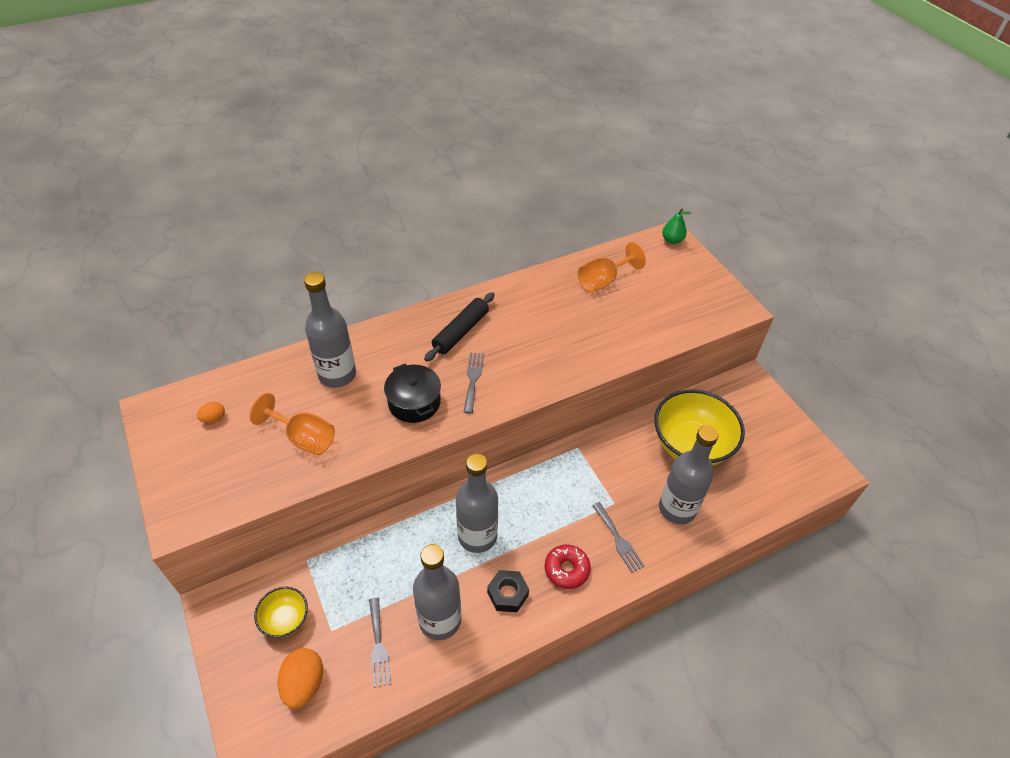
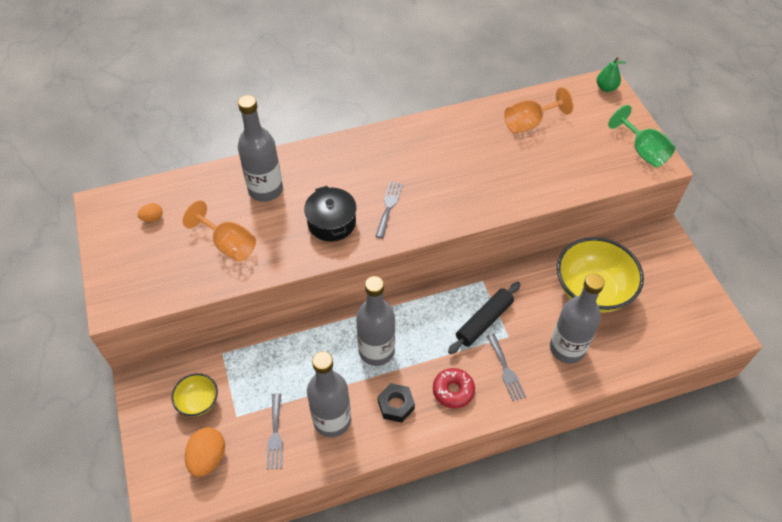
camera: 10 degrees right, 5 degrees up
(460, 332) = (384, 160): black rolling pin -> black rolling pin (484, 321)
(720, 298) = (643, 151): none -> green goblet

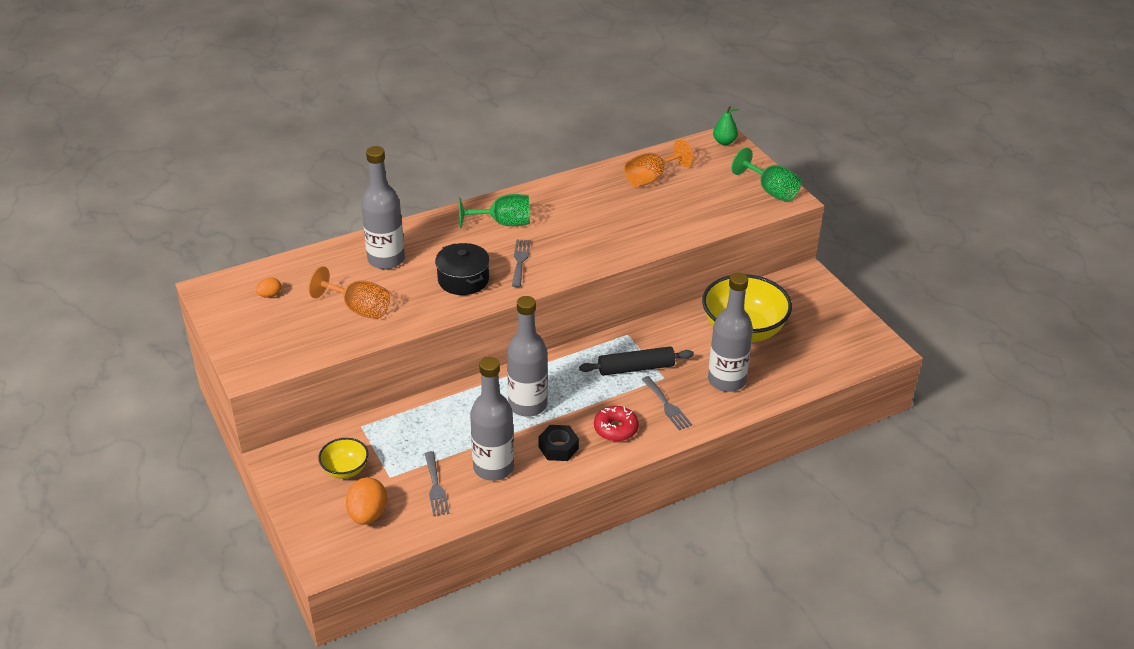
camera: 10 degrees left, 15 degrees down
(381, 160) = (503, 223): none -> green goblet
(484, 321) = (636, 368): black rolling pin -> black rolling pin turned 45 degrees clockwise

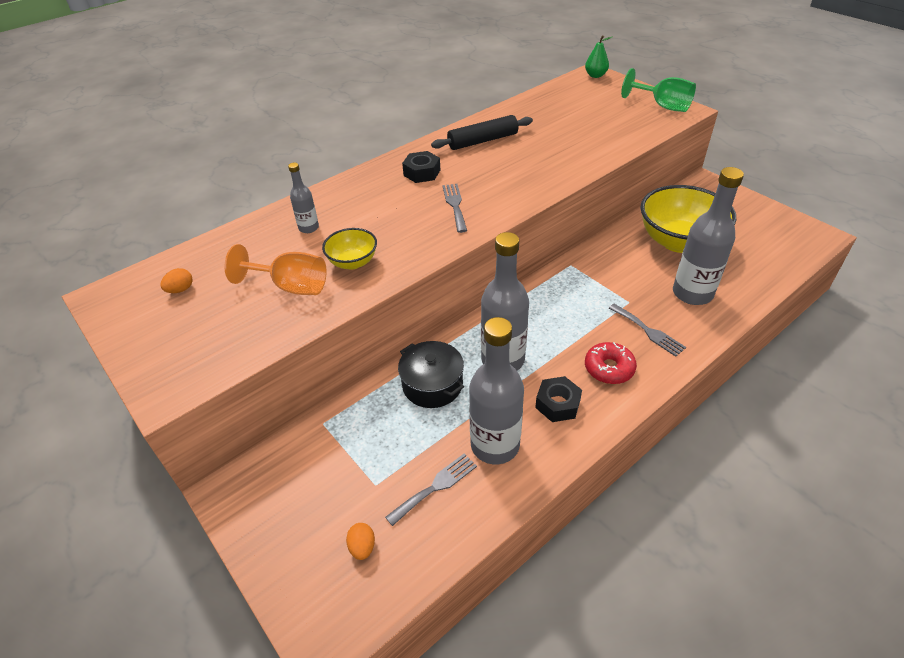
camera: 10 degrees left, 5 degrees up
(345, 470) = (318, 487): yellow bowl -> yellow bowl (353, 262)
(368, 514) = (362, 547): orange egg -> orange egg, size x0.54
(386, 259) = (308, 228): grey bottle -> grey bottle, size x0.49
(435, 487) = (435, 487): grey fork -> grey fork turned 105 degrees counterclockwise
(463, 280) = (401, 234): black pot -> black pot (432, 385)
(503, 223) = (422, 172): green goblet -> black nut
(636, 368) = (596, 297): black rolling pin -> black rolling pin (482, 141)
(651, 178) = (547, 112): orange goblet -> none

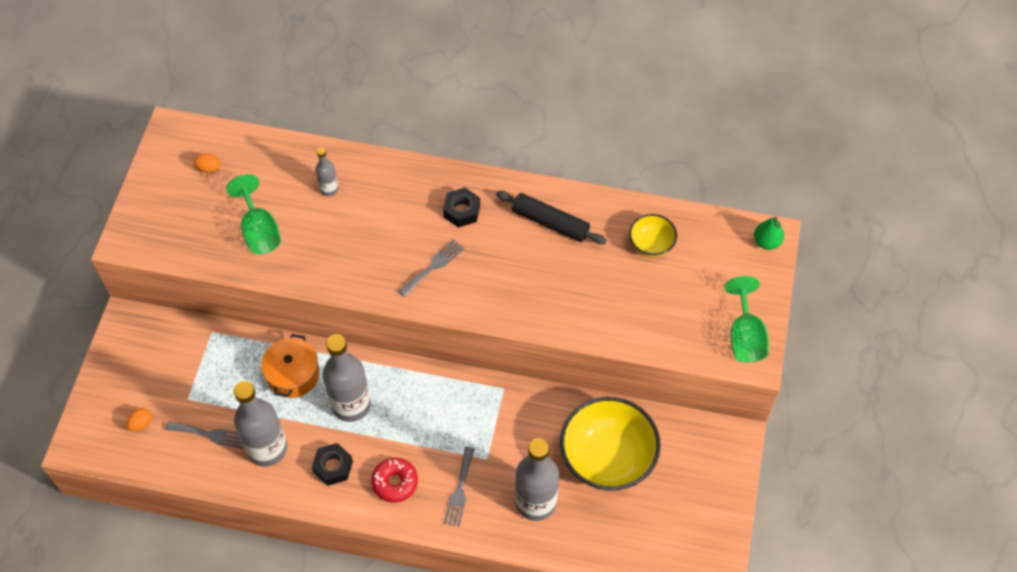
camera: 50 degrees right, 15 degrees up
(291, 287) = (259, 230): orange goblet -> green goblet
(353, 262) = (312, 248): yellow bowl -> yellow bowl (651, 244)
(432, 385) = (293, 374): black pot -> orange pot

